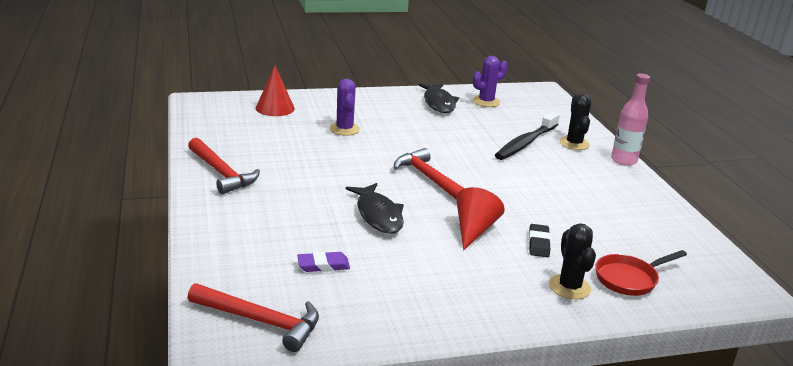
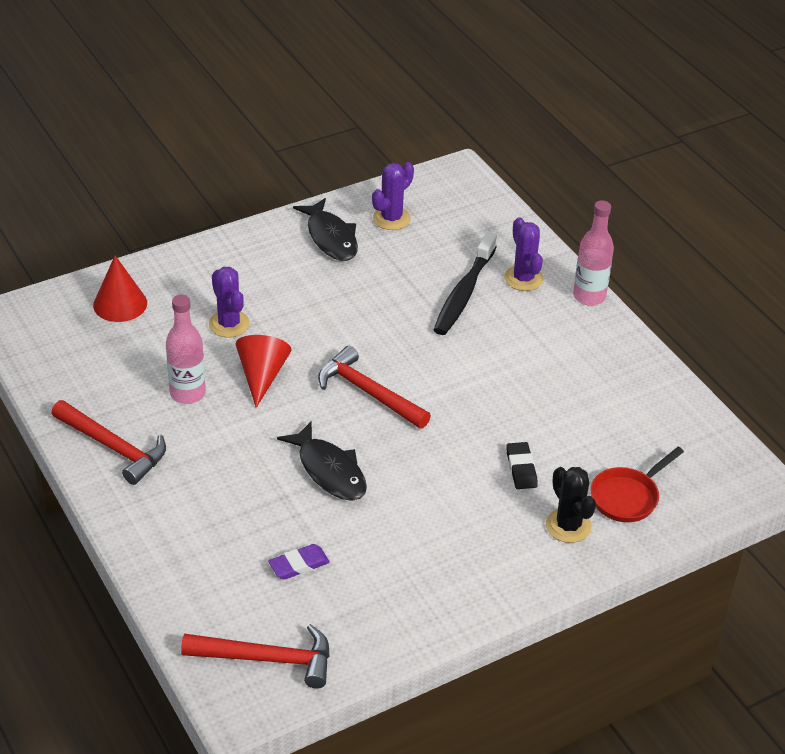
camera: 15 degrees left, 15 degrees up
(294, 156) = (187, 393): none -> pink bottle
(474, 230) = (444, 465): red cone -> red cone (262, 376)
(574, 143) = (523, 278): black cactus -> purple cactus

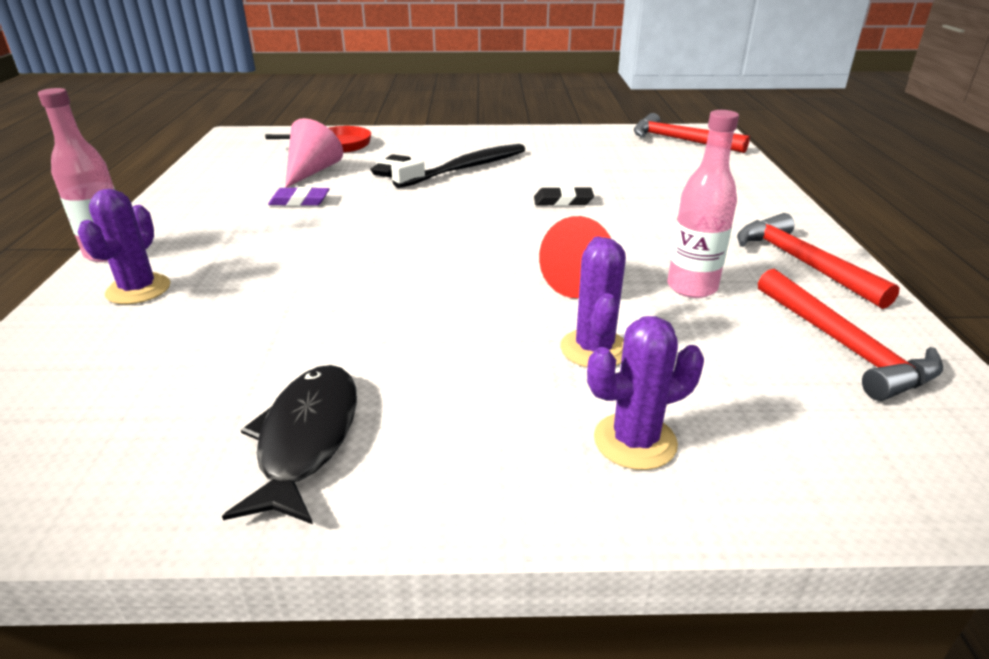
camera: 150 degrees left, 10 degrees down
(120, 304) = (784, 437): red cone -> none
(299, 564) = (630, 166): purple eraser -> purple eraser (299, 201)
(329, 470) = (563, 201): black fish -> black eraser
(368, 392) = (469, 239): red hammer -> red hammer (844, 346)
(391, 218) = (158, 440): purple cactus -> purple cactus (635, 441)
(464, 293) = (233, 295): black toothbrush -> black toothbrush (466, 168)
(568, 526) = (401, 144): black cactus -> none
(588, 439) = (312, 171): none -> pink cone

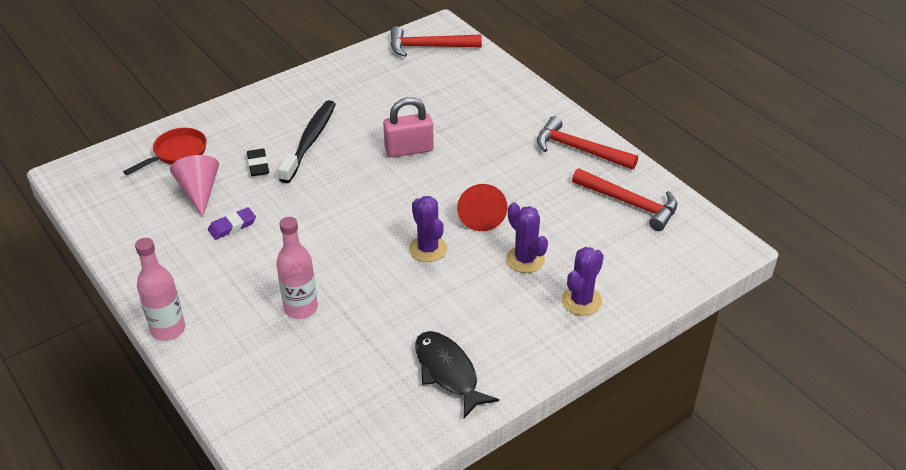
camera: 35 degrees left, 10 degrees up
(138, 289) = (235, 343): purple cactus -> purple cactus (428, 249)
(563, 201) = (409, 149): black eraser -> pink padlock
(692, 287) = (538, 194): pink bottle -> pink bottle (301, 308)

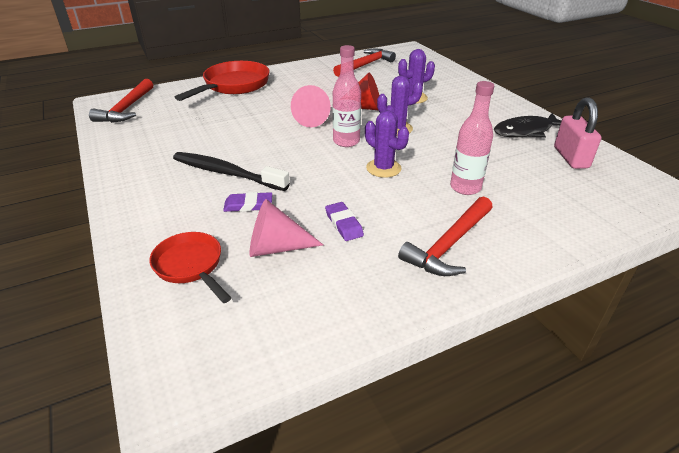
camera: 80 degrees left, 5 degrees down
(168, 329) = (502, 270): pink bottle -> pink bottle (346, 141)
(258, 165) = (248, 205): black eraser -> purple eraser
(409, 149) = (269, 127): pink padlock -> pink padlock (571, 157)
(438, 178) = (313, 118): none -> pink cone
(512, 101) = (233, 86): none -> red pan
(579, 149) = (304, 72): red hammer -> red hammer (449, 245)
(581, 301) = (453, 86): purple cactus -> purple cactus (383, 168)

